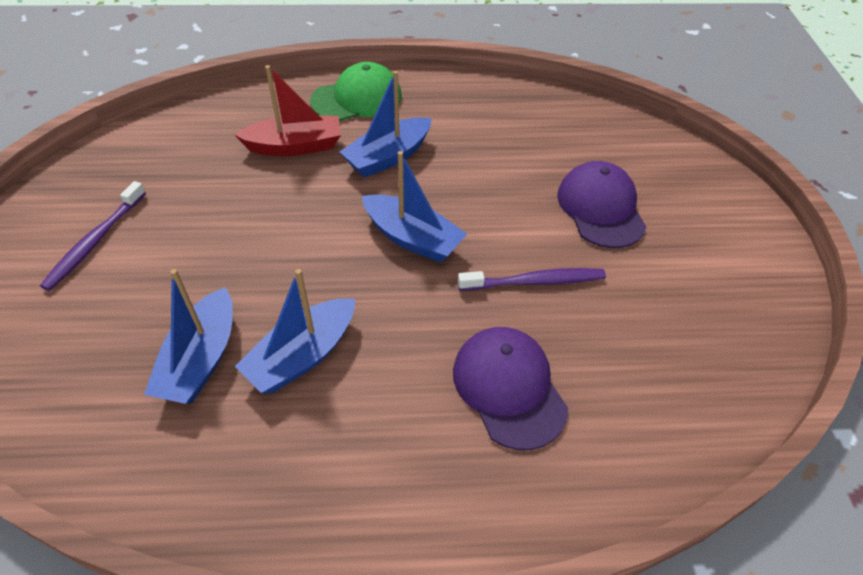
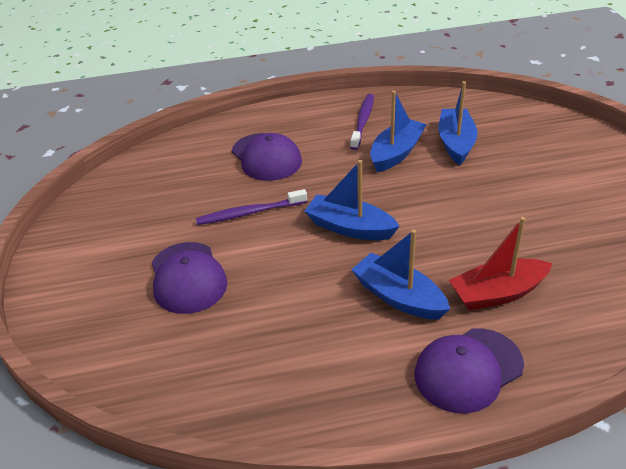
camera: 175 degrees right, 10 degrees down
(95, 242) = (590, 189): purple toothbrush -> purple toothbrush (363, 121)
(357, 98) = (468, 370): green cap -> purple cap
(388, 157) = (398, 297): blue boat -> blue boat turned 90 degrees counterclockwise

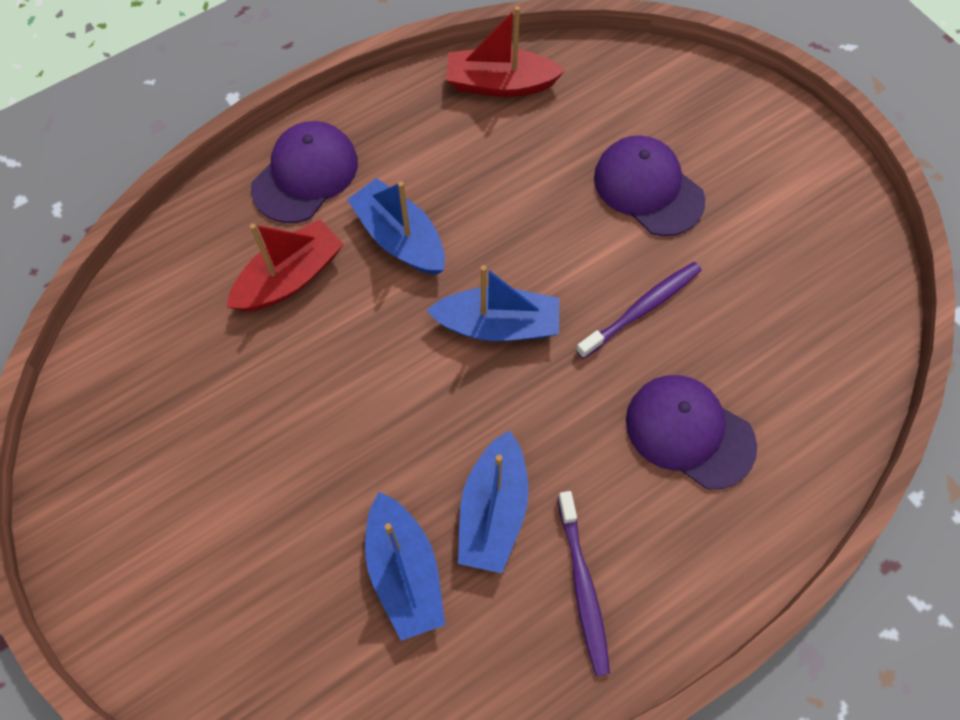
camera: 155 degrees right, 25 degrees up
(248, 399) = (500, 84): none -> red boat
(398, 297) = (400, 238): blue boat -> blue boat turned 150 degrees counterclockwise

